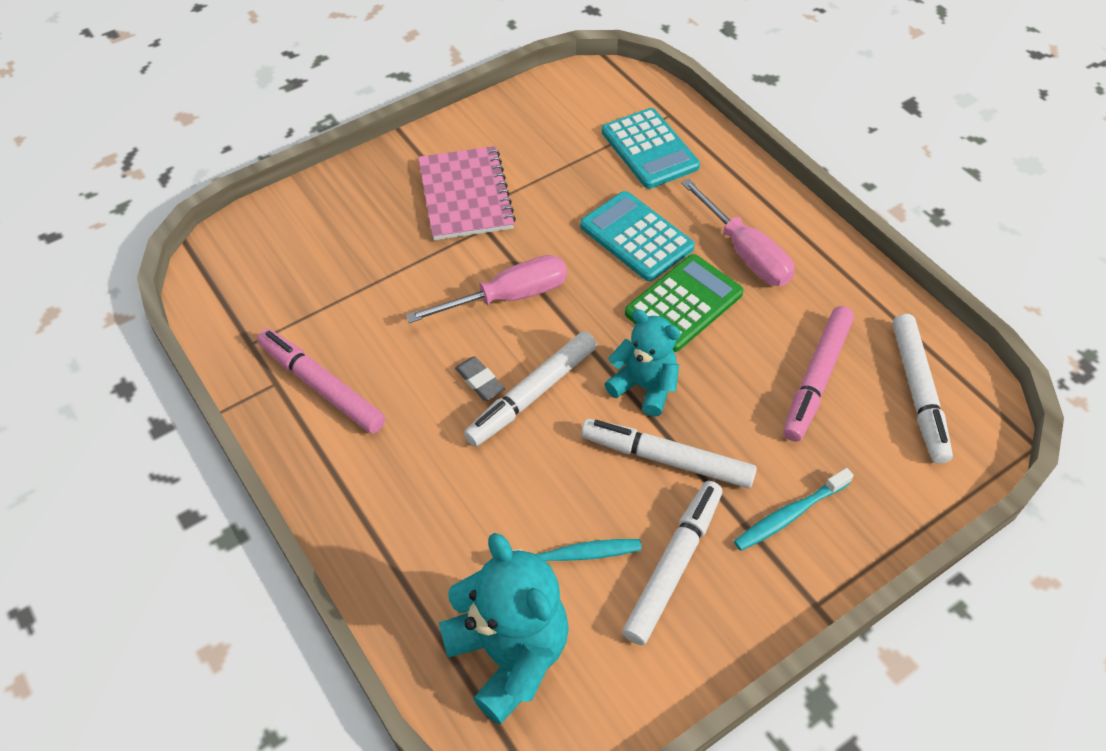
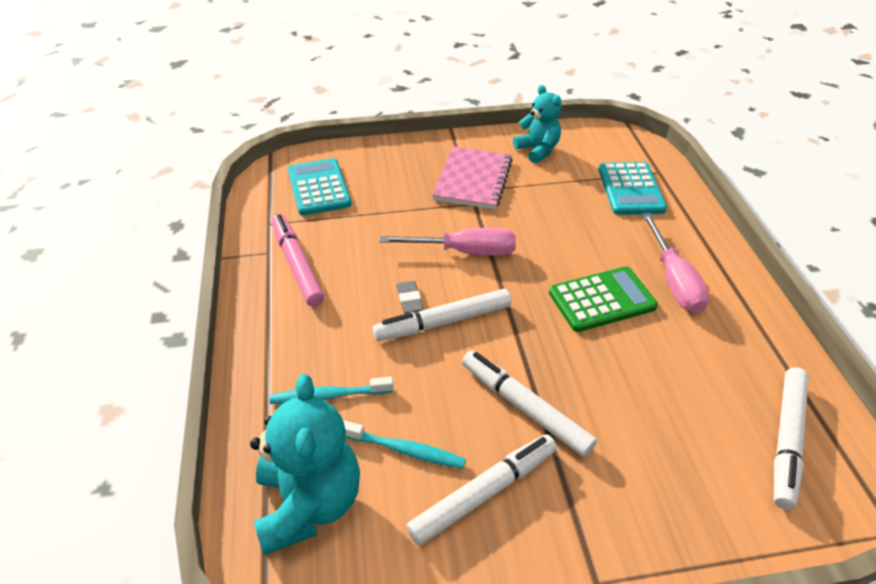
camera: 25 degrees right, 10 degrees down
(636, 237) = (588, 243): turquoise calculator -> turquoise calculator (319, 188)
(644, 386) = (535, 347): turquoise teddy bear -> turquoise teddy bear (537, 150)
(789, 515) = (611, 494): turquoise toothbrush -> turquoise toothbrush (329, 396)
(816, 378) = (691, 394): pink marker -> none

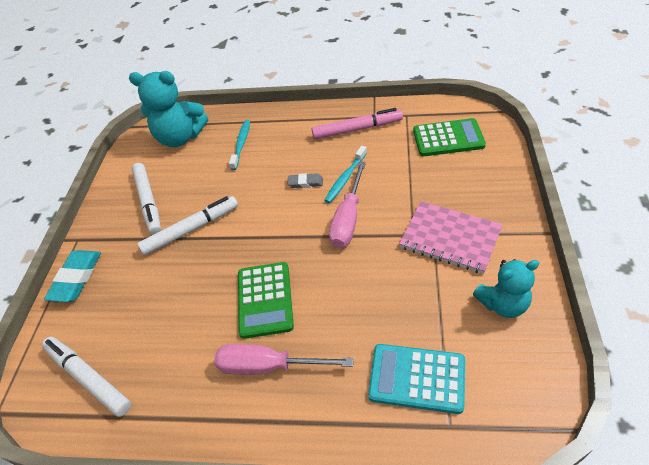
camera: 110 degrees right, 5 degrees up
(319, 188) = (448, 138): turquoise calculator -> green calculator
(405, 450) = (191, 173): turquoise toothbrush -> turquoise toothbrush (345, 178)
(443, 322) = (278, 198): white marker -> none
(668, 538) = (76, 278): none -> turquoise eraser

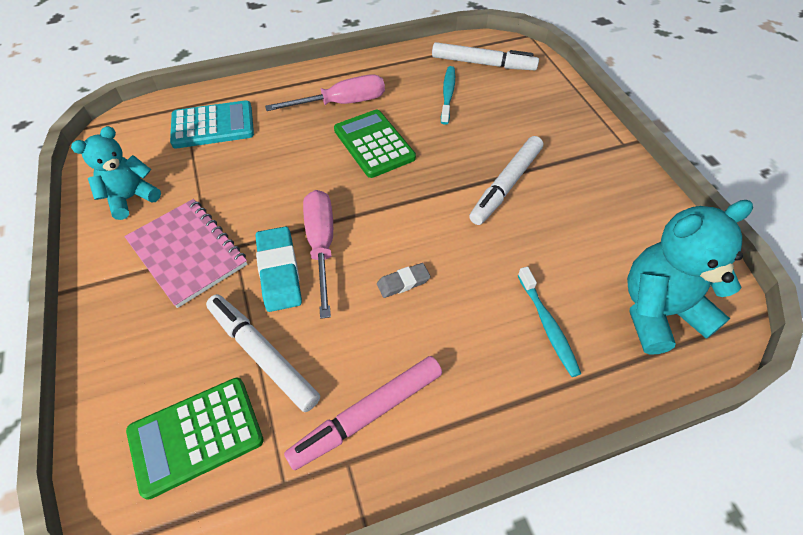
camera: 150 degrees right, 5 degrees up
(76, 278) = (578, 114): turquoise eraser -> turquoise eraser (279, 272)
(149, 202) = (591, 202): white marker -> white marker (262, 355)
(345, 178) = (348, 304): turquoise toothbrush -> turquoise toothbrush (448, 94)
(450, 238) = (187, 253): pink notebook -> pink notebook turned 45 degrees clockwise

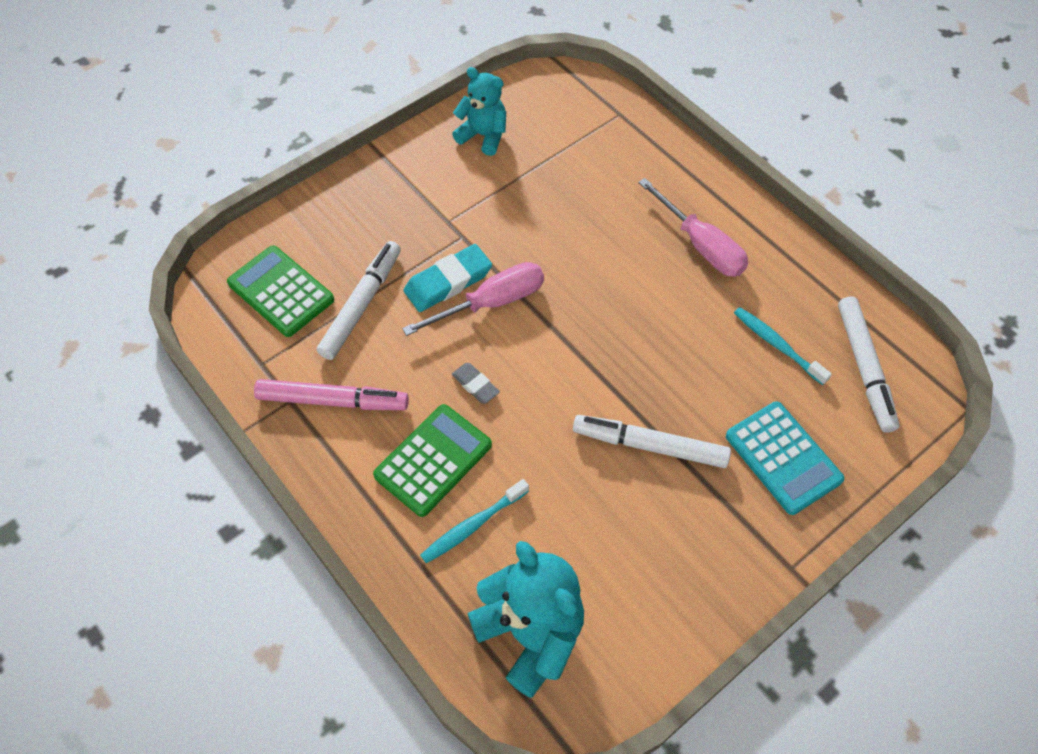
camera: 70 degrees right, 5 degrees up
(187, 253) = (441, 206): pink notebook -> none
(213, 126) = (605, 149): turquoise calculator -> turquoise calculator (783, 458)
(367, 415) = (333, 400): pink marker -> pink marker turned 150 degrees clockwise
(374, 144) = (651, 298): green calculator -> green calculator (433, 460)
(448, 94) = (777, 345): turquoise toothbrush -> turquoise toothbrush turned 120 degrees counterclockwise

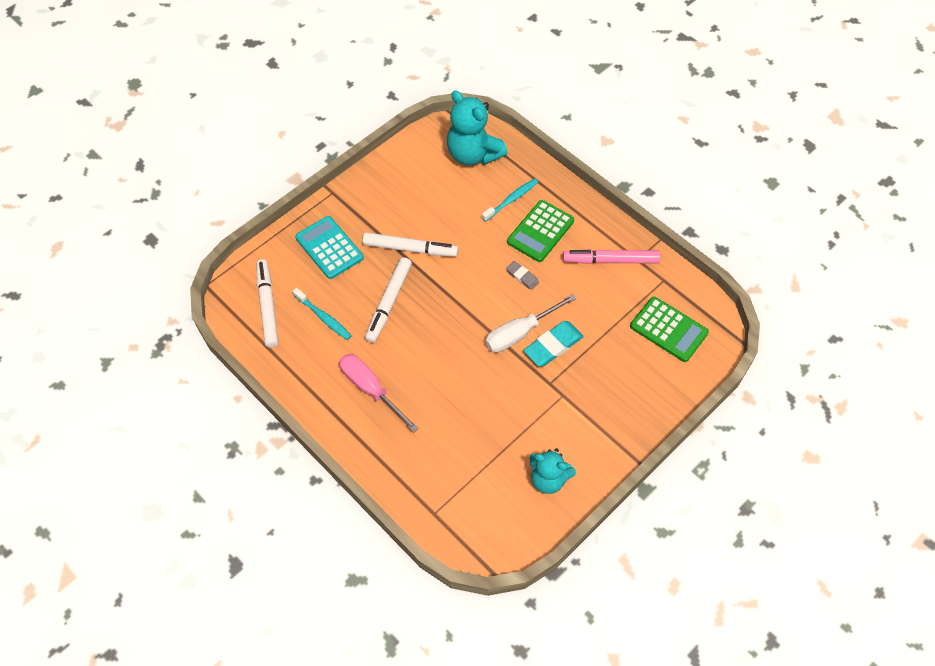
camera: 175 degrees right, 0 degrees up
(361, 305) = (610, 324): white marker -> white marker (389, 303)
(491, 302) = (520, 333): pink screwdriver -> white screwdriver

